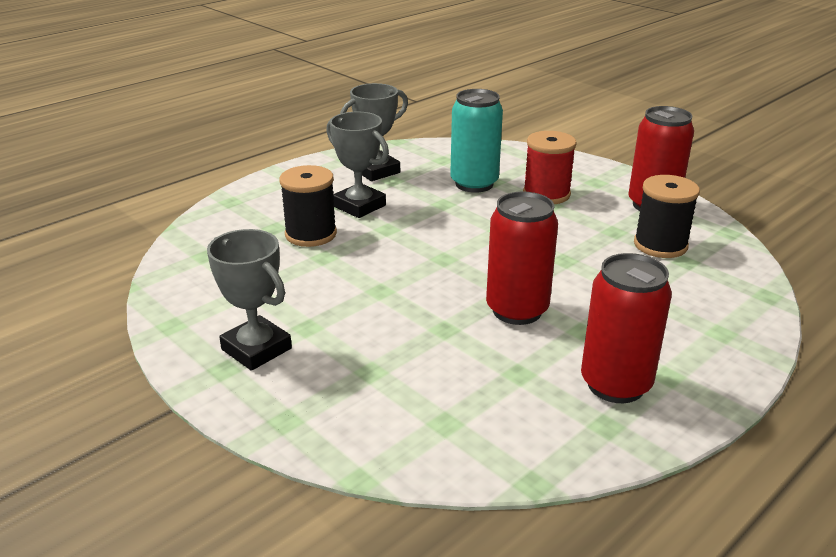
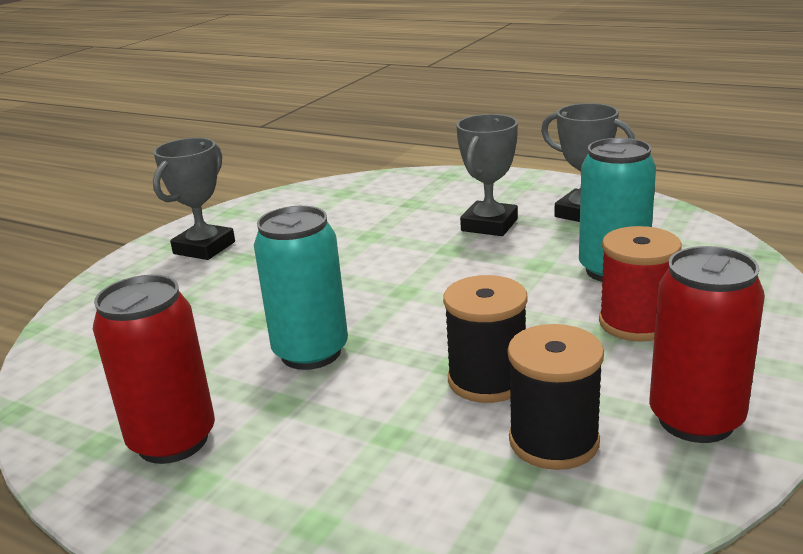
camera: 75 degrees right, 5 degrees down
(311, 234) = (409, 219): black spool -> black spool (487, 380)
(517, 310) = (311, 352): red can -> turquoise can

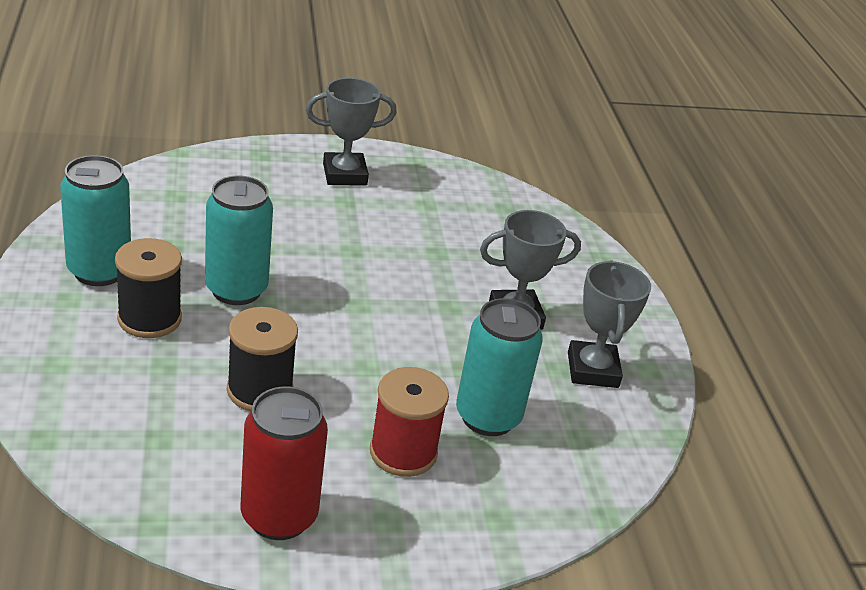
camera: 45 degrees right, 10 degrees up
(173, 440) = (99, 271): red can -> turquoise can
(554, 441) = (204, 446): black spool -> black spool (149, 319)

